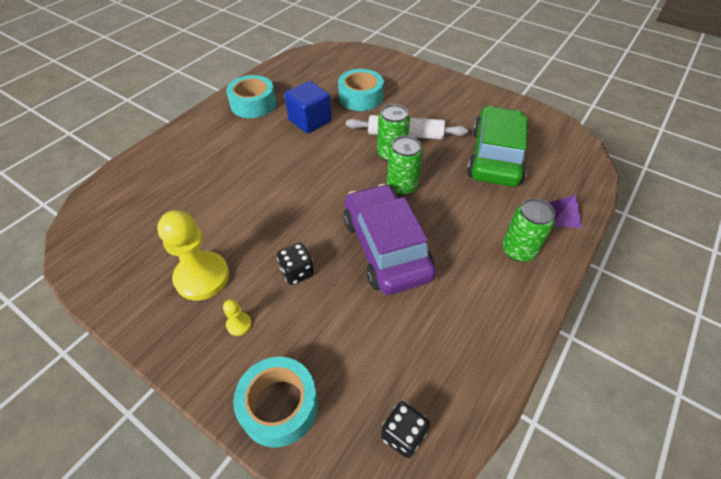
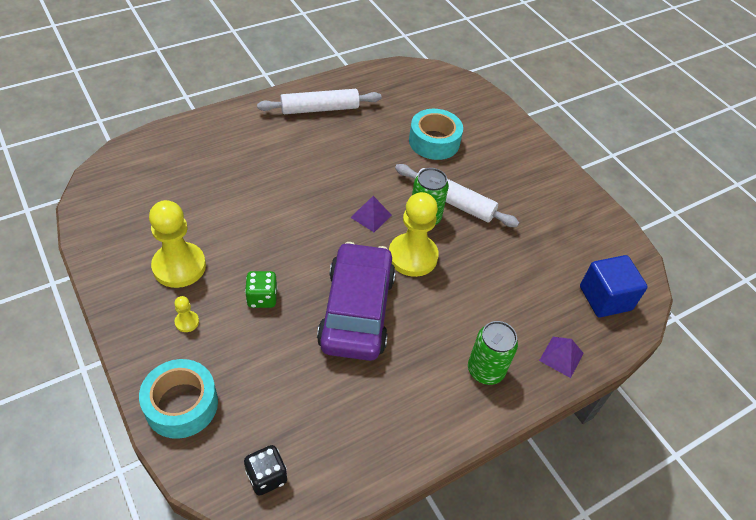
camera: 20 degrees right, 0 degrees up
(253, 104) = (320, 109): turquoise tape -> white rolling pin
(297, 272) = (262, 298): black dice -> green dice
(310, 120) = (365, 148): blue cube -> blue cube (605, 298)
(348, 169) = (371, 216): none -> purple pyramid
(402, 186) = (412, 256): green can -> yellow pawn
(495, 157) = (533, 264): green car -> none

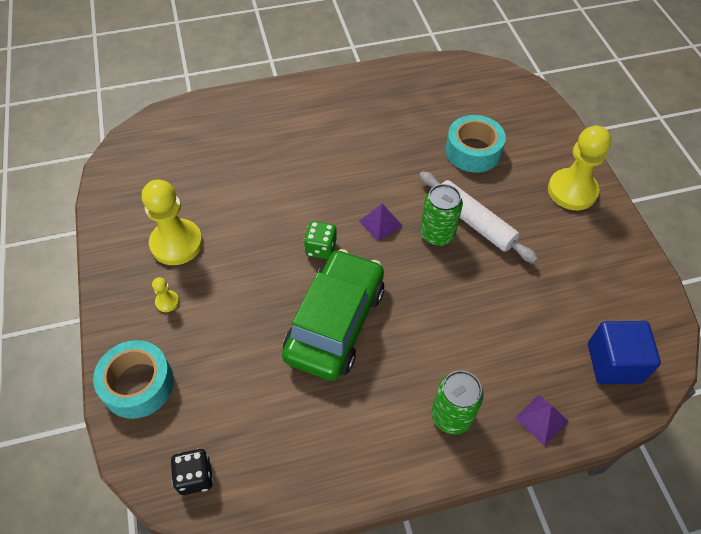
camera: 20 degrees right, 5 degrees up
(262, 298) = (245, 291): green dice -> green dice (321, 248)
(320, 109) = (362, 98): white rolling pin -> none
(356, 310) = (335, 323): purple car -> green car
(412, 256) = (411, 275): yellow pawn -> yellow pawn (572, 191)

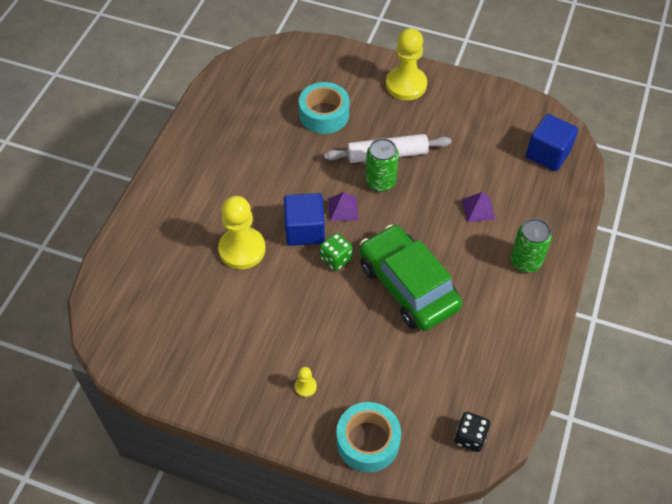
camera: 55 degrees left, 0 degrees up
(176, 243) = (252, 353): yellow pawn -> yellow pawn (242, 249)
(333, 208) = (304, 230): none -> blue cube
(541, 419) = (559, 216): purple pyramid -> purple pyramid (478, 209)

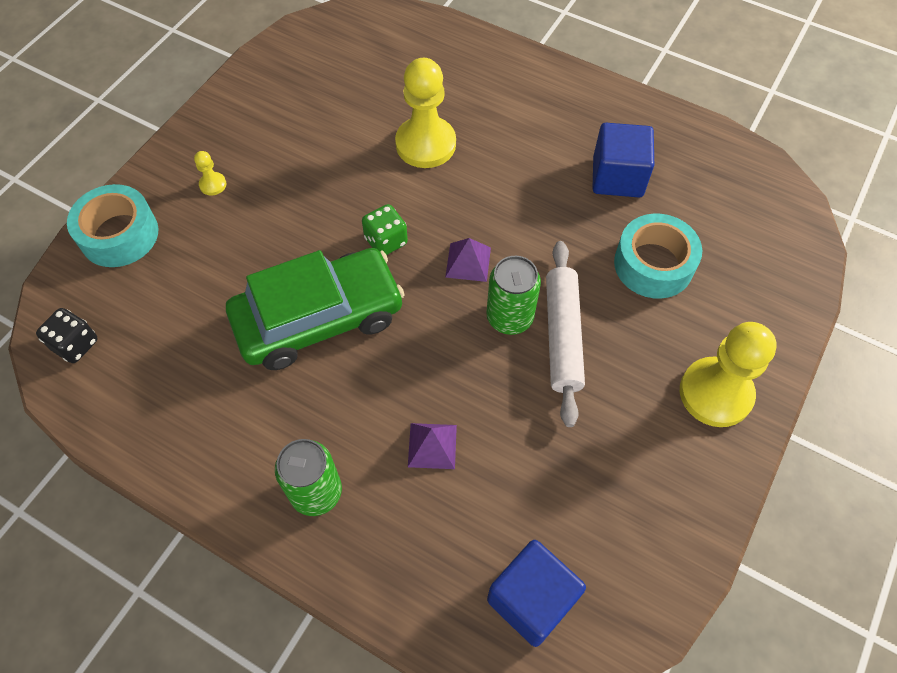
camera: 100 degrees right, 5 degrees up
(304, 230) = (441, 213): blue cube -> blue cube (617, 177)

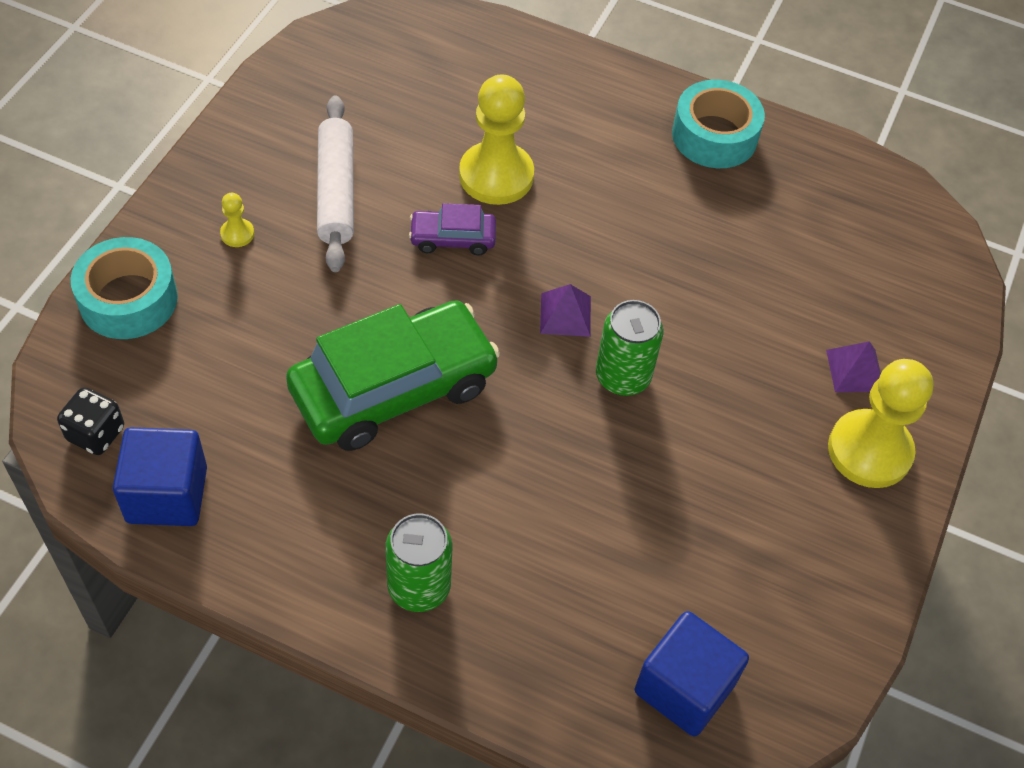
camera: 10 degrees left, 5 degrees down
(384, 195) = (452, 238): none -> purple car
(386, 241) = (463, 294): green dice -> none
(432, 445) = (549, 527): purple pyramid -> purple pyramid (855, 370)
(562, 336) = (687, 395): white rolling pin -> white rolling pin (336, 191)
(617, 177) = (732, 207): blue cube -> blue cube (167, 494)
(653, 264) = (784, 308): turquoise tape -> turquoise tape (714, 136)

